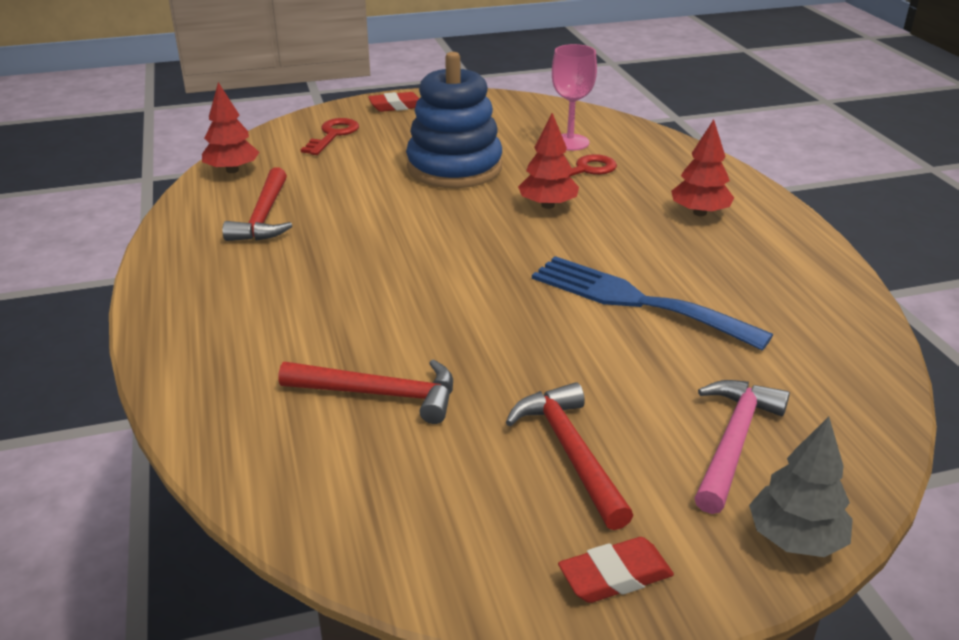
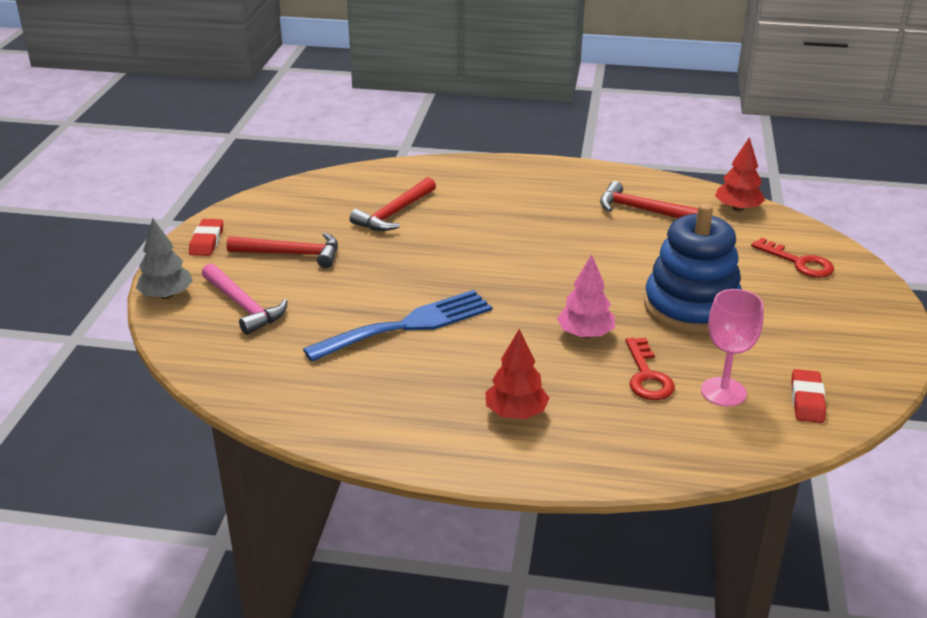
camera: 115 degrees right, 0 degrees up
(396, 106) = (870, 310): red eraser -> red eraser (807, 400)
(548, 205) = (585, 334): red tree -> pink tree

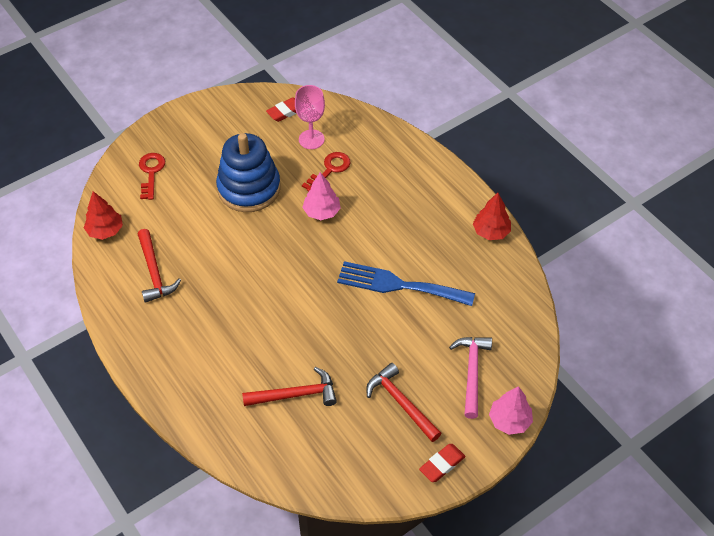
camera: 135 degrees left, 20 degrees up
(167, 295) = (509, 420): grey tree -> pink tree
(516, 413) = (412, 194): red tree -> red tree (491, 232)

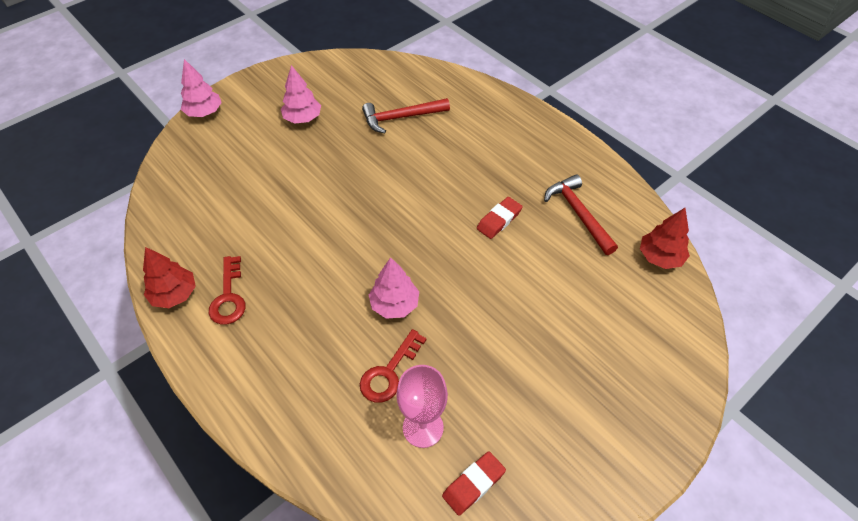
camera: 175 degrees right, 0 degrees up
(151, 172) = (643, 345): red key -> red key (228, 297)
(249, 188) = (498, 332): blue stacking toy -> none
(399, 285) = (298, 221): blue fork -> none
(401, 402) = (302, 118): red hammer -> pink tree
(442, 464) = (270, 81): red eraser -> red eraser (499, 220)
(472, 372) = (231, 146): pink hammer -> none

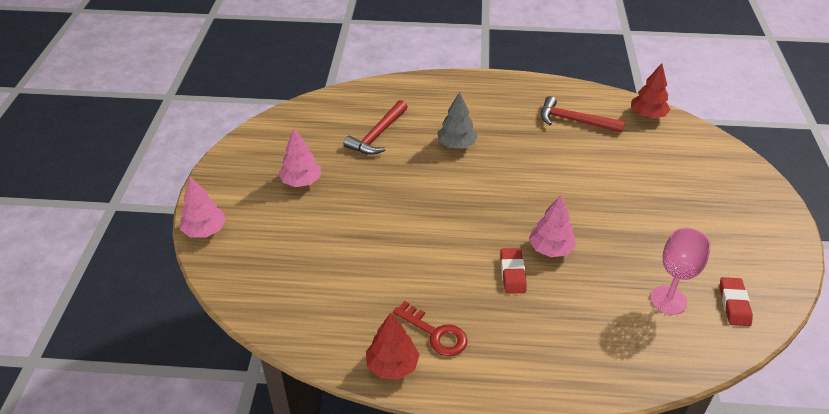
camera: 45 degrees left, 10 degrees down
(389, 372) = (606, 288): red key -> none
(447, 165) = (456, 145): none -> grey tree
(499, 220) = (536, 155): red eraser -> red eraser (512, 273)

